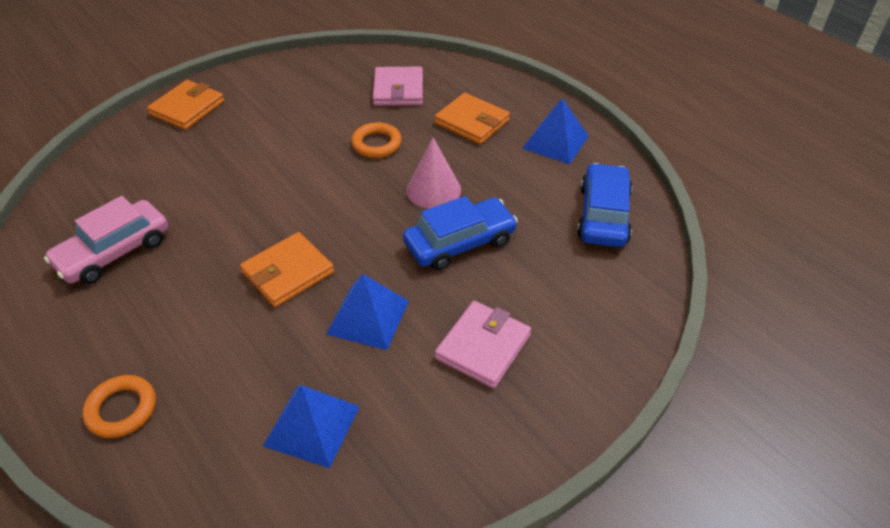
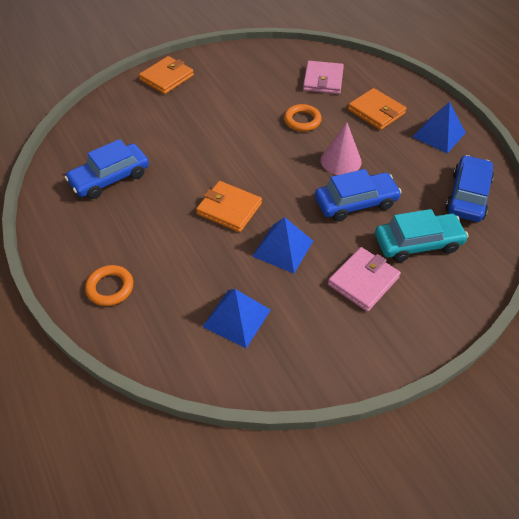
camera: 10 degrees right, 5 degrees up
(114, 251) = (110, 178): pink car -> blue car
(288, 272) = (229, 209): orange wallet -> orange wallet turned 60 degrees clockwise
(548, 285) = (417, 243): none -> turquoise car

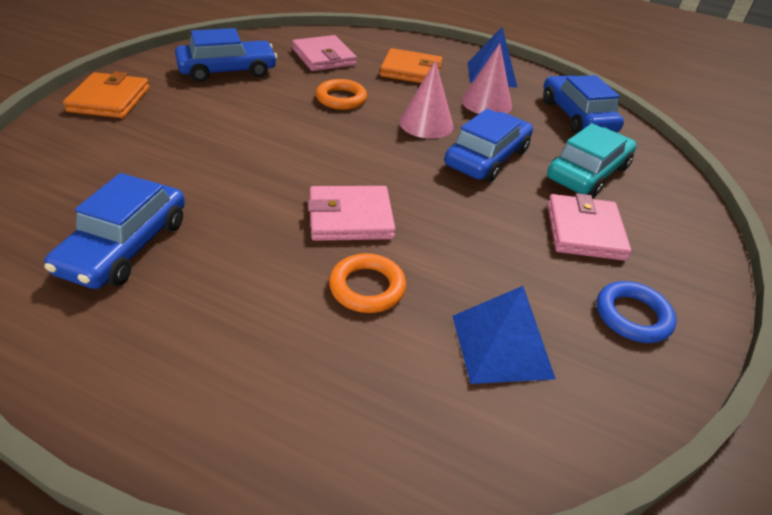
camera: 40 degrees left, 10 degrees down
(110, 288) = (273, 406): orange ring -> orange ring (367, 287)
(229, 209) = (350, 217): orange wallet -> pink wallet
(249, 74) = (227, 70): none -> blue car
(282, 248) = (464, 235): blue pyramid -> none
(329, 343) = (632, 316): none -> blue ring
(405, 159) = (486, 103): none -> pink cone

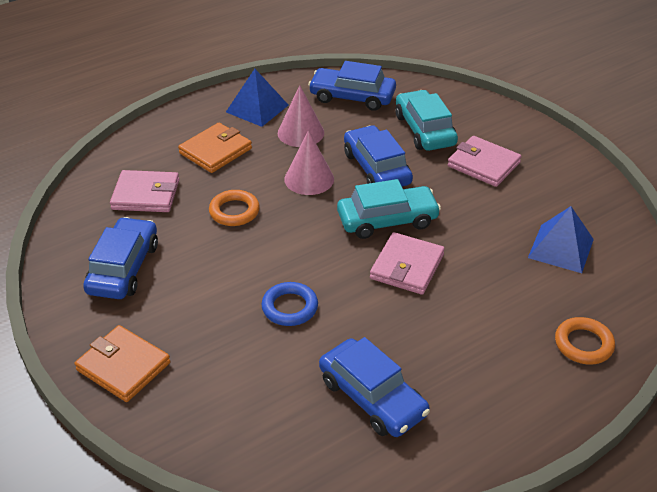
camera: 55 degrees left, 0 degrees up
(367, 287) = (484, 285): orange ring -> orange ring (583, 344)
(413, 185) = (387, 220): none -> turquoise car
(632, 316) = (564, 185): blue ring -> blue ring (290, 307)

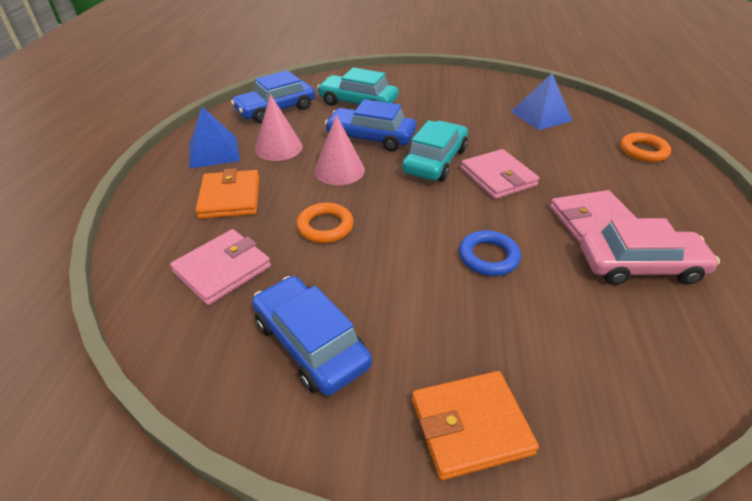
camera: 50 degrees left, 0 degrees up
(372, 397) = (640, 266): blue car -> pink car
(483, 164) = (425, 101): pink wallet -> pink wallet (592, 220)

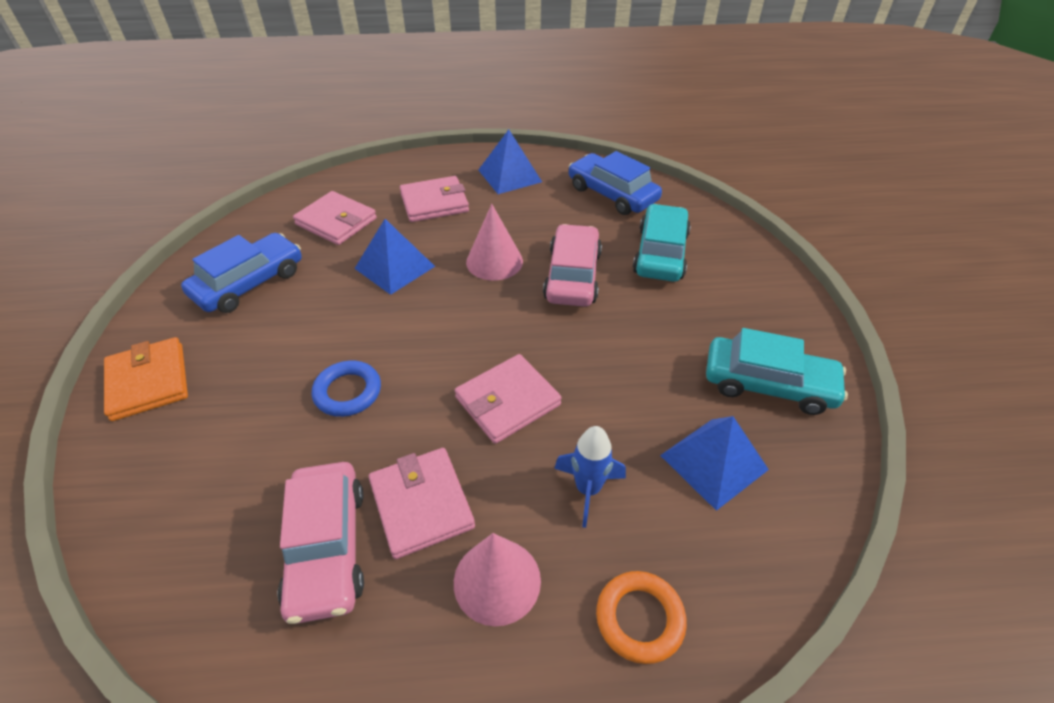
camera: 80 degrees right, 5 degrees up
(230, 198) = (434, 202): orange wallet -> pink wallet
(278, 148) = (529, 212): pink cone -> pink cone (497, 581)
(325, 227) = (394, 267): orange ring -> blue pyramid
(371, 138) = (572, 276): blue car -> pink car
(435, 161) = (534, 337): turquoise car -> turquoise car (768, 384)
(567, 156) = (588, 489): none -> blue rocket

